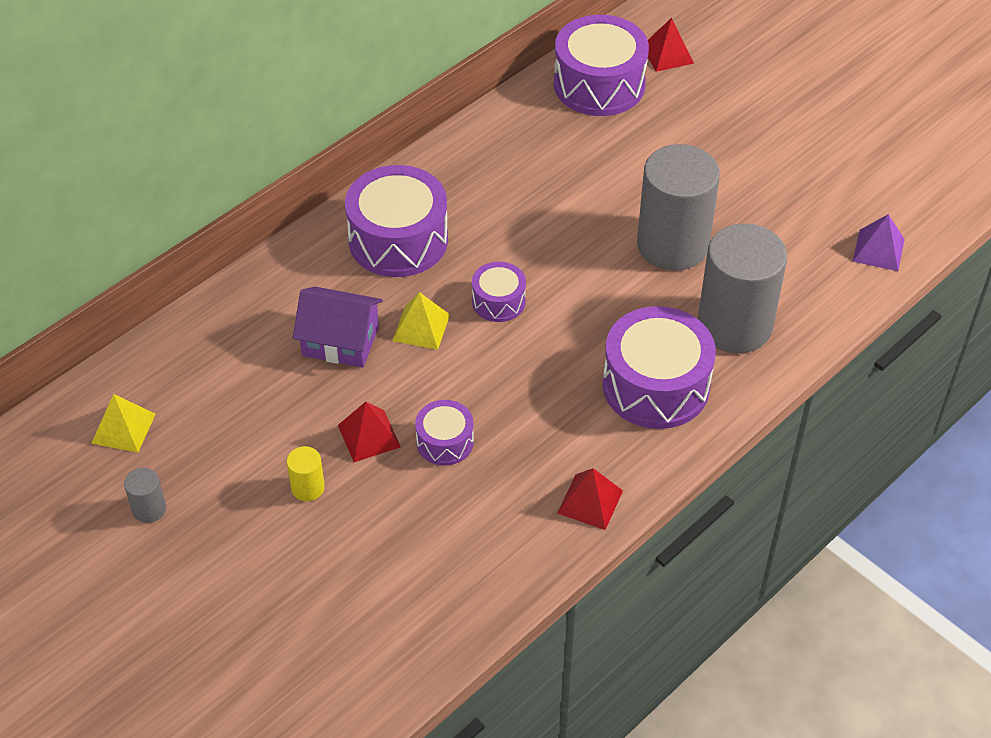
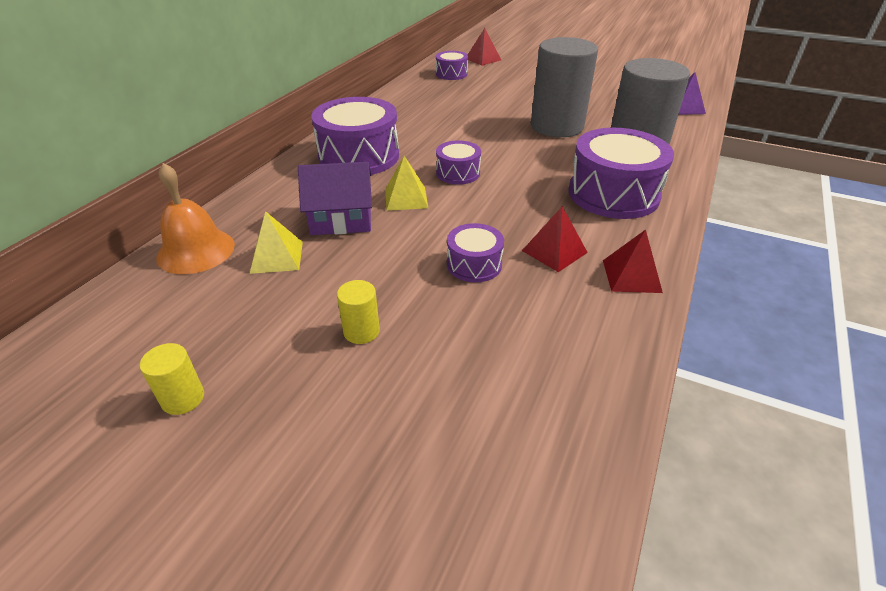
camera: 20 degrees left, 10 degrees down
(123, 428) = (137, 329): yellow pyramid -> yellow pyramid (277, 257)
(149, 509) = (183, 398): grey cylinder -> yellow cylinder
(188, 346) = (196, 251): none -> orange bell
(369, 436) = (401, 276): red pyramid -> red pyramid (554, 251)
(599, 84) = (451, 74): purple drum -> purple drum, size x0.52

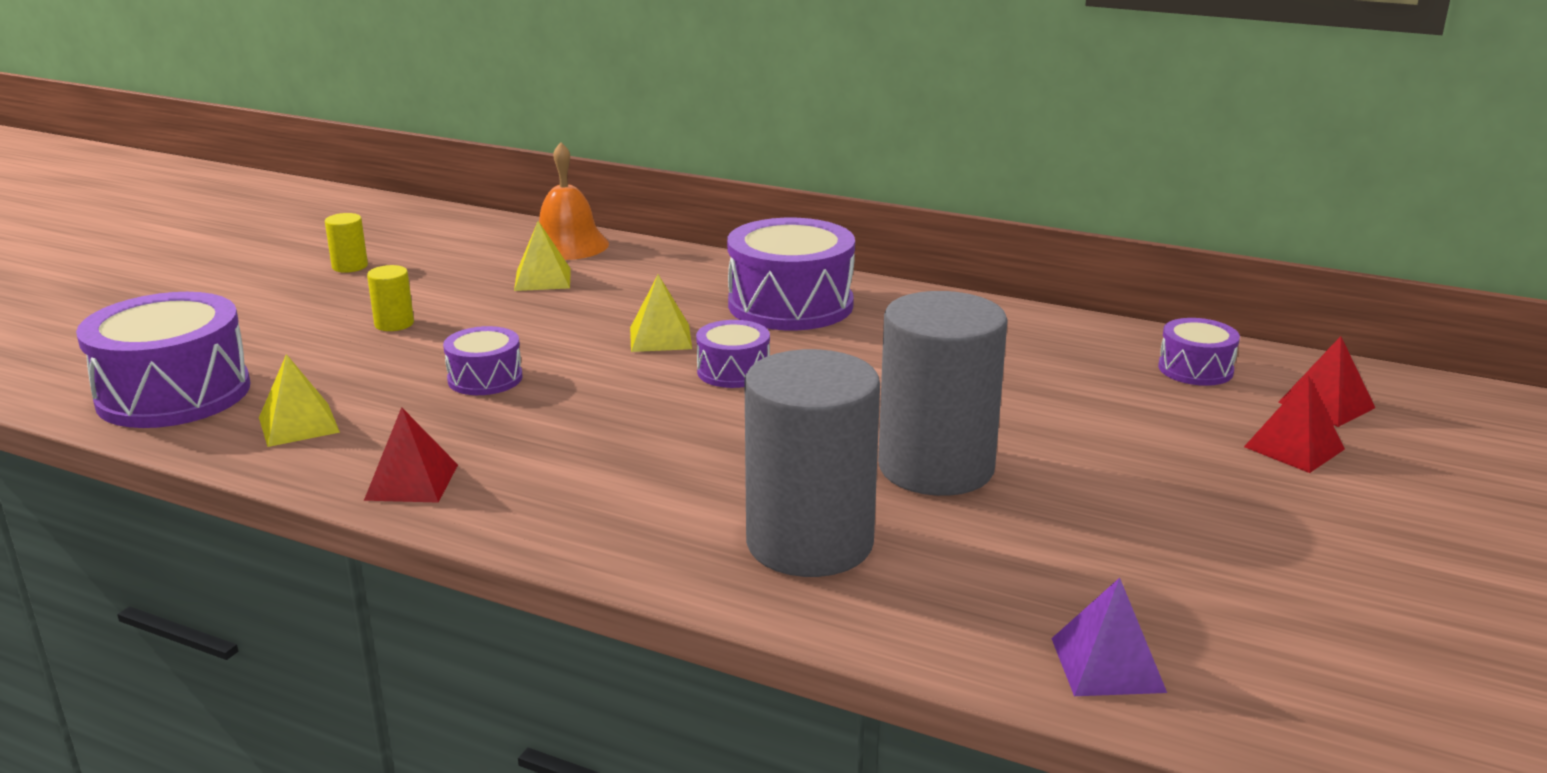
camera: 90 degrees right, 15 degrees down
(341, 219) = (613, 304): purple house -> none
(554, 251) = (493, 431): red pyramid -> red pyramid (1294, 448)
(568, 350) = (298, 425): none -> yellow pyramid
(613, 194) = (646, 497): purple drum -> purple drum (174, 394)

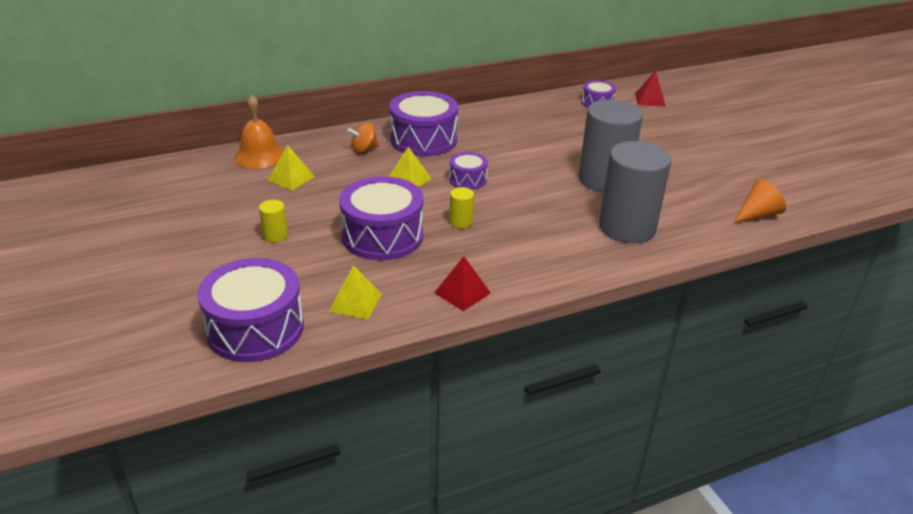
camera: 50 degrees left, 10 degrees up
(350, 266) = (169, 220): yellow cylinder -> yellow cylinder (461, 222)
(485, 378) = (382, 236): purple drum -> purple drum, size x1.92
(691, 285) = (364, 149): none -> orange spinning top
(1107, 664) = (757, 214): purple pyramid -> orange cone
(1294, 448) = (669, 119): red pyramid -> none

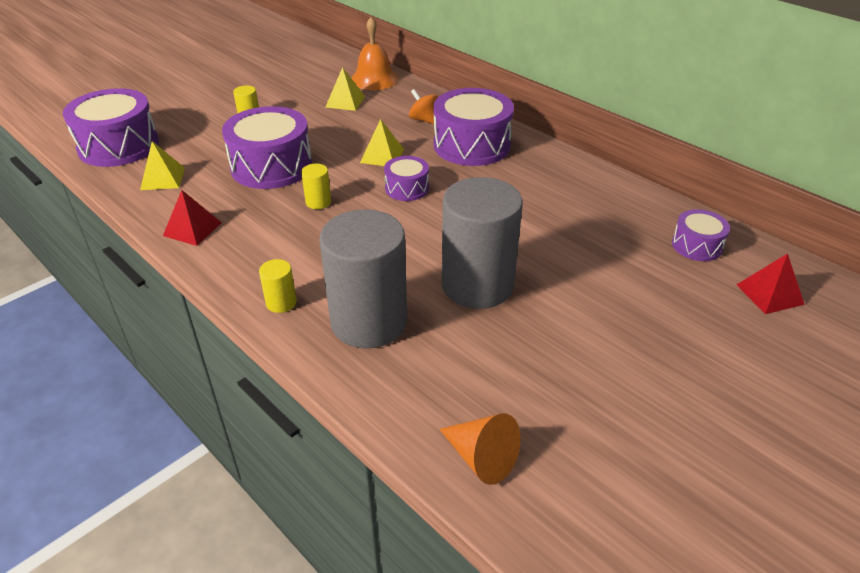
camera: 70 degrees right, 5 degrees up
(590, 260) = (281, 302): none -> yellow cylinder

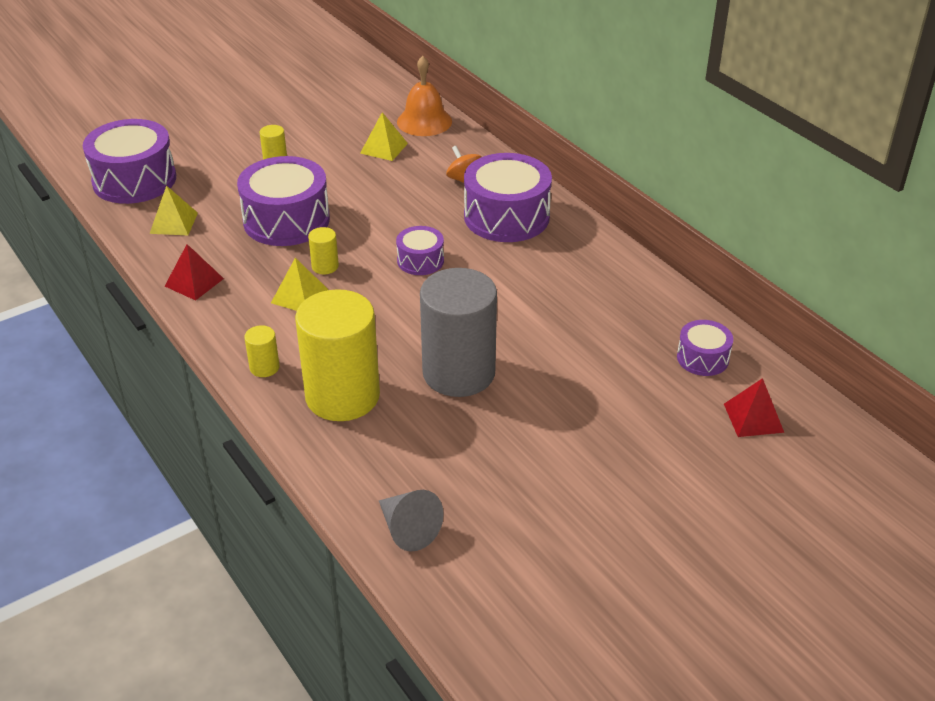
camera: 10 degrees right, 0 degrees up
(369, 322) = (342, 396): grey cylinder -> yellow cylinder
(382, 155) = (405, 219): yellow pyramid -> yellow pyramid (299, 296)
(481, 458) = (408, 529): orange cone -> grey cone

